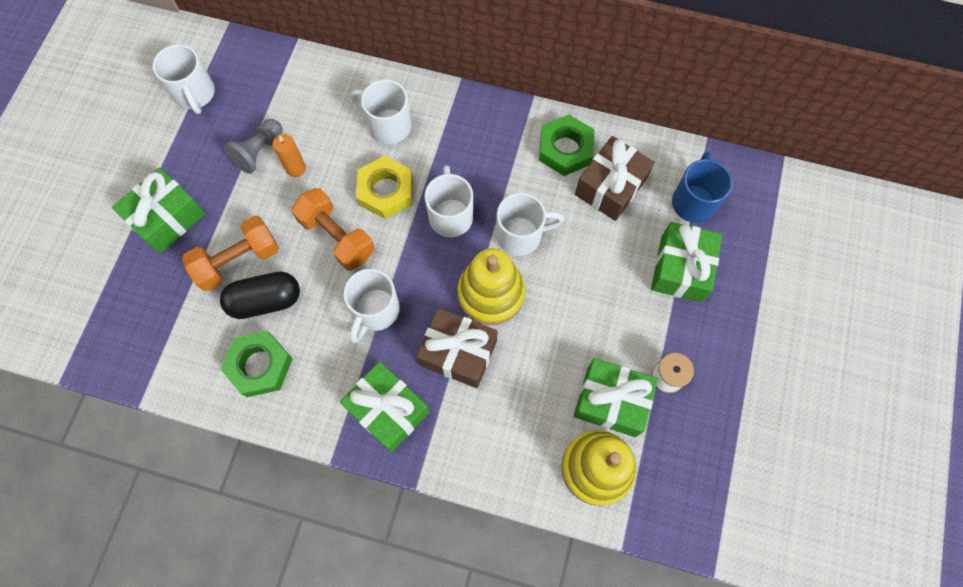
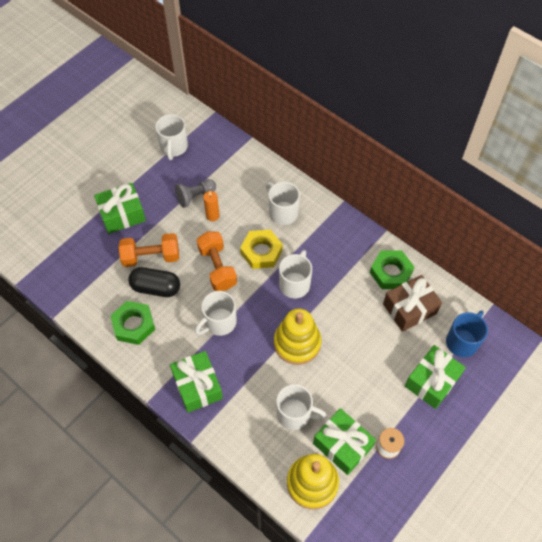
camera: 25 degrees right, 10 degrees down
(458, 353) = (258, 370): brown gift -> none
(521, 235) = (334, 315): white mug -> white mug (295, 414)

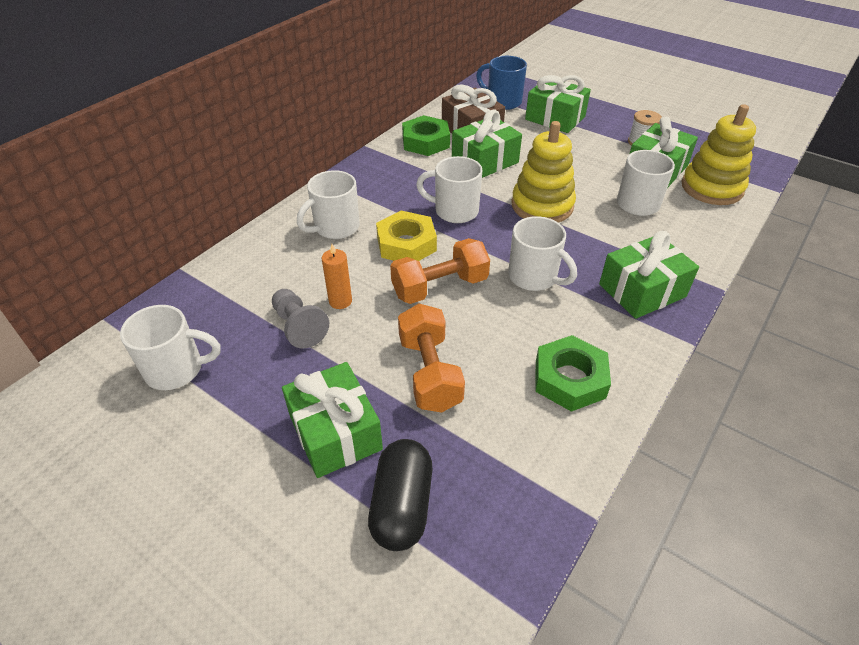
camera: 95 degrees left, 15 degrees down
(156, 288) = (491, 358): black capsule -> black capsule (402, 505)
(360, 312) = (485, 161): none -> green gift

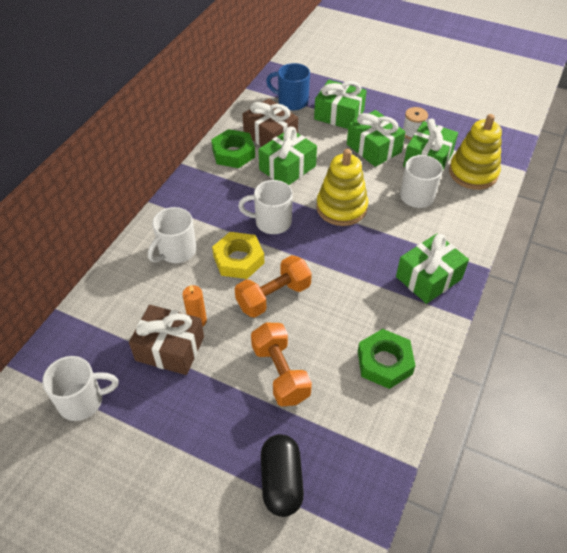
camera: 10 degrees left, 5 degrees up
(299, 327) = (170, 348): grey pawn -> brown gift
(335, 432) = (220, 433): green gift -> green gift (373, 148)
(534, 277) = (345, 277): white mug -> none

